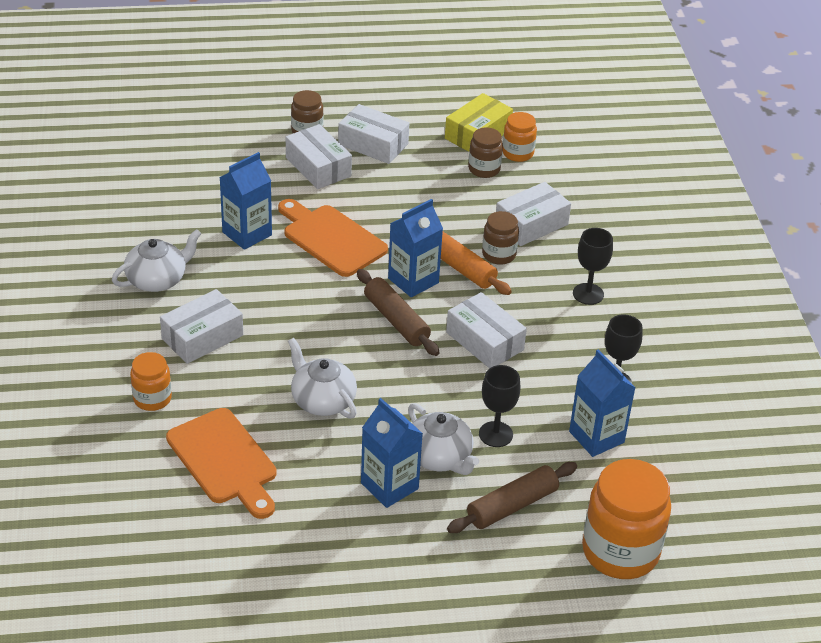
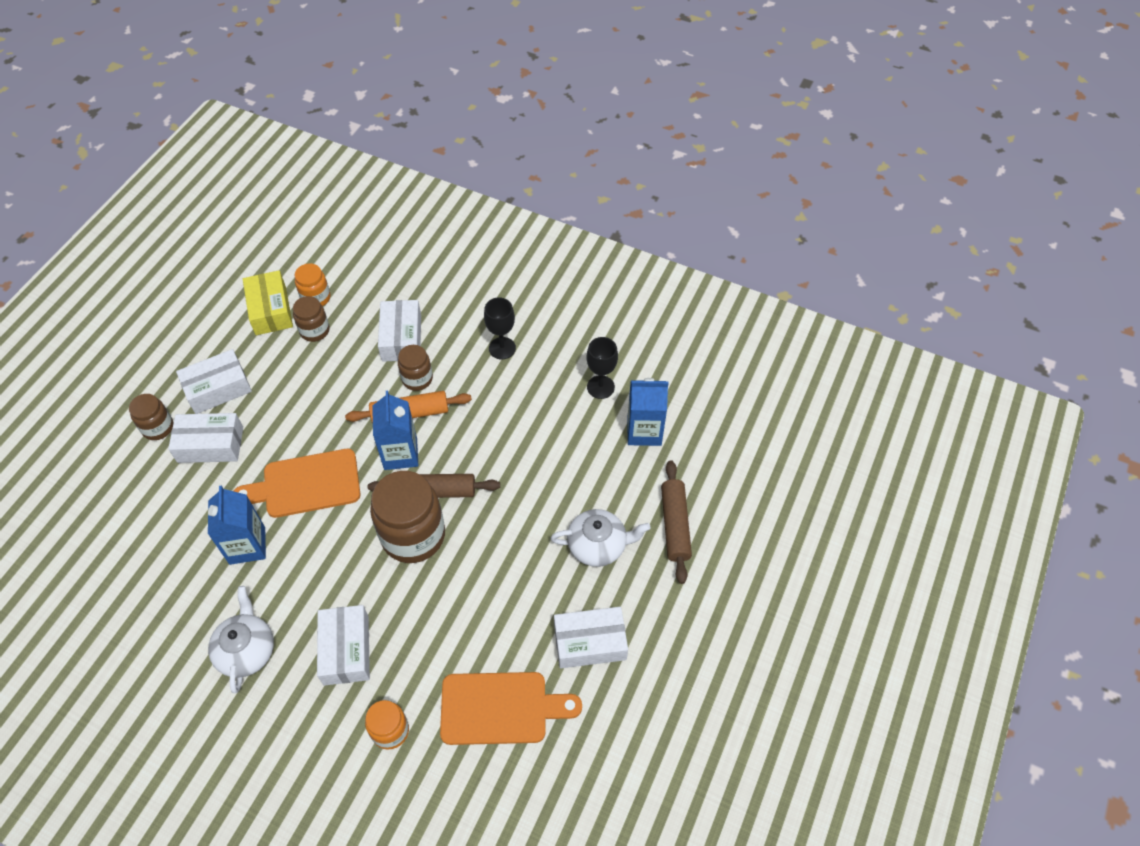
camera: 55 degrees left, 15 degrees up
(322, 400) = (484, 595): white teapot -> none
(341, 327) = (413, 535): none -> brown jar
(389, 486) = (605, 597): blue carton -> none
(484, 341) = (501, 444): white box -> white box (590, 642)
(495, 434) = (600, 494): black goblet -> none
(620, 551) = (756, 482): orange jar -> none

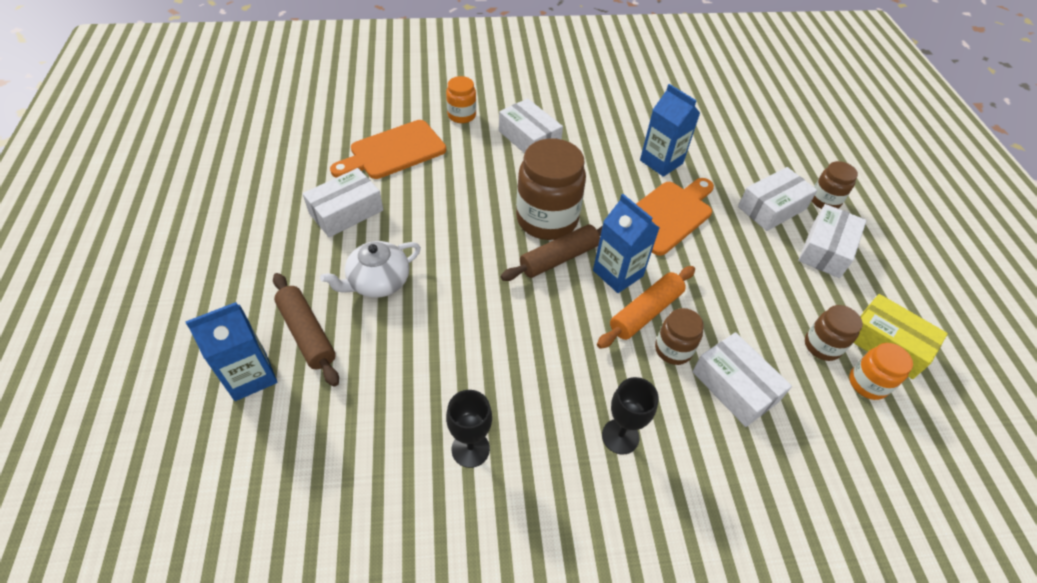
camera: 145 degrees right, 5 degrees down
(246, 650) = (593, 114): white teapot -> none
(644, 431) = (387, 419): blue carton -> blue carton (250, 375)

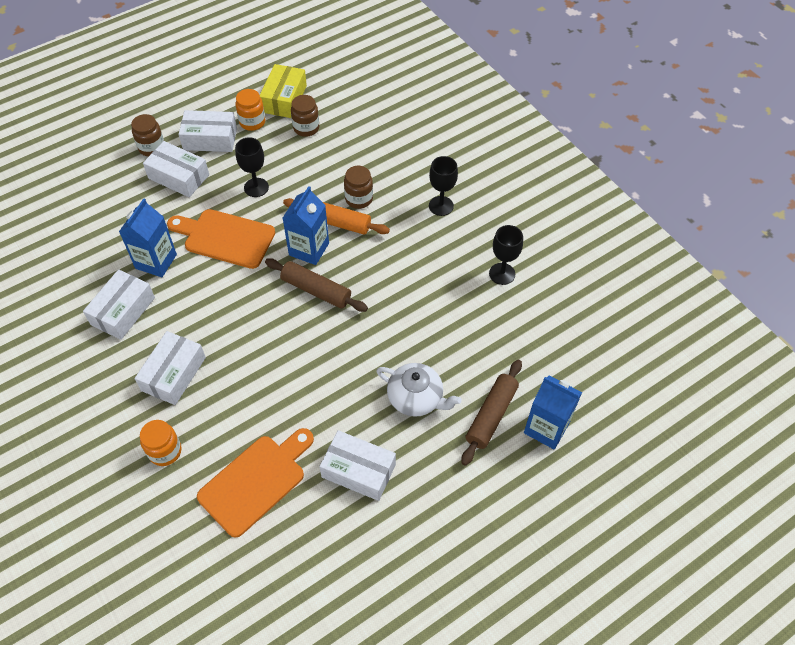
camera: 115 degrees left, 5 degrees up
(394, 151) = (256, 481): orange cutting board -> orange cutting board turned 75 degrees counterclockwise
(547, 219) = (277, 315): brown jar -> none
(731, 262) = (256, 187): none -> black goblet
(735, 386) = (367, 162): white box -> white box (123, 311)
(867, 383) = (323, 104): orange jar -> orange jar (252, 122)

